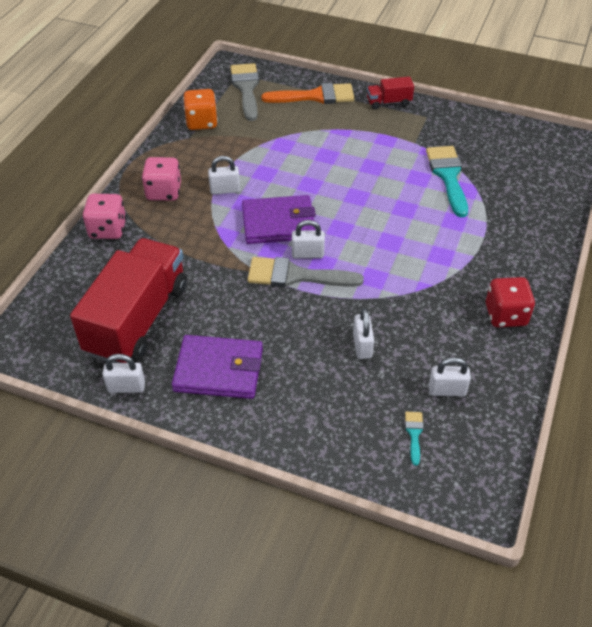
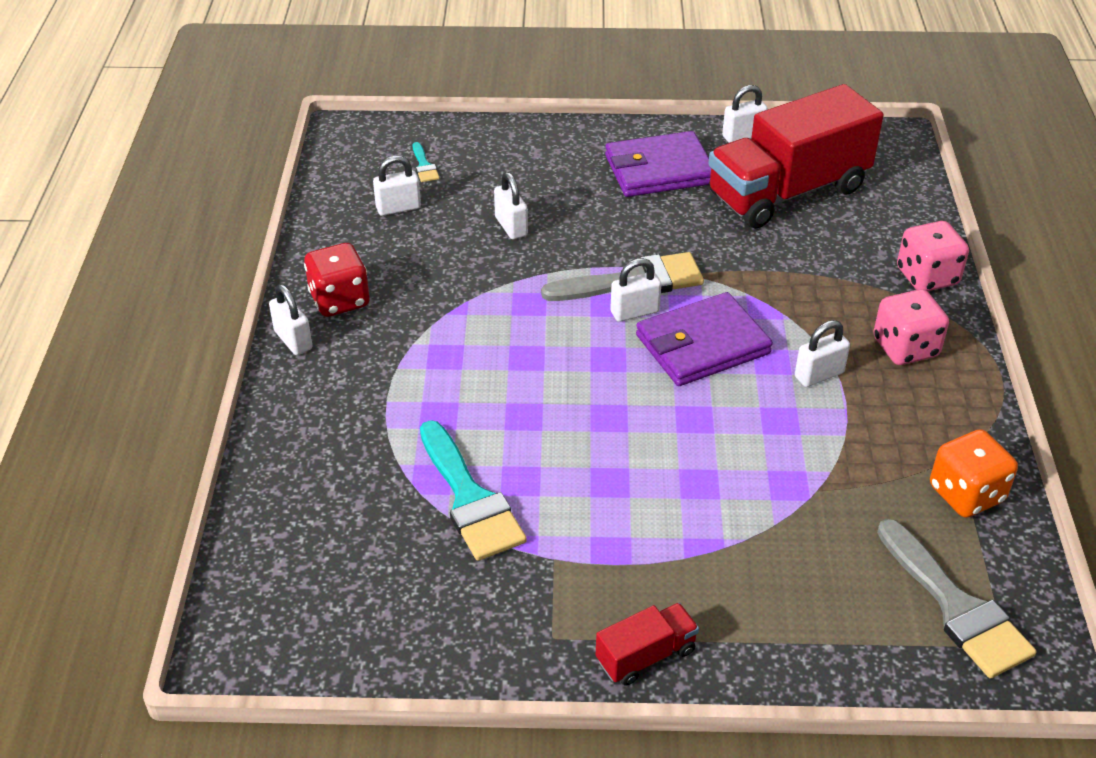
camera: 160 degrees right, 5 degrees down
(138, 319) = (787, 192): red truck -> red truck turned 60 degrees clockwise
(315, 96) = (804, 627): orange brush -> none
(540, 292) = (293, 340): none -> white padlock

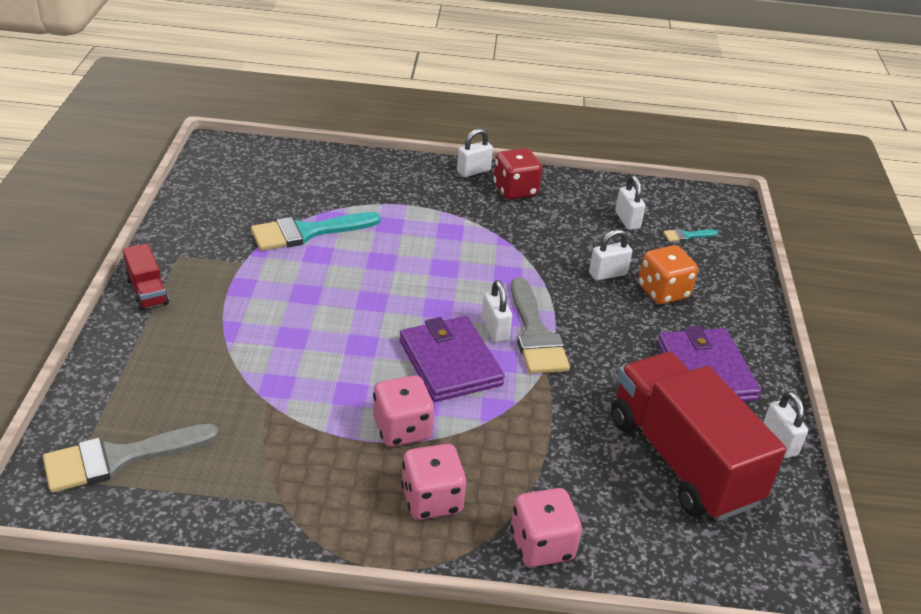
camera: 90 degrees right, 5 degrees down
(819, 375) = (402, 429): white padlock -> pink dice
(966, 494) = (234, 497): orange dice -> orange dice (663, 292)

